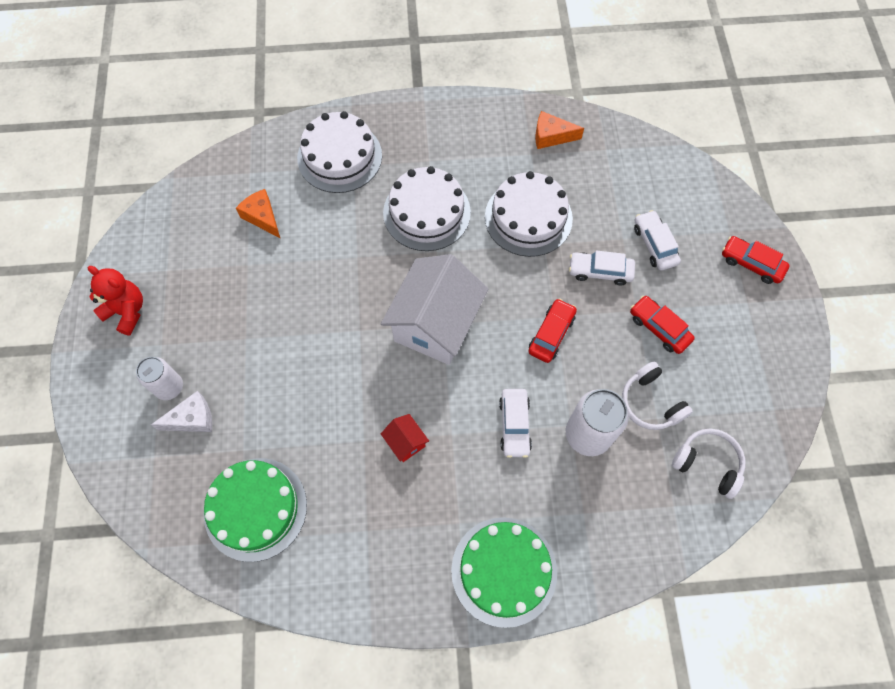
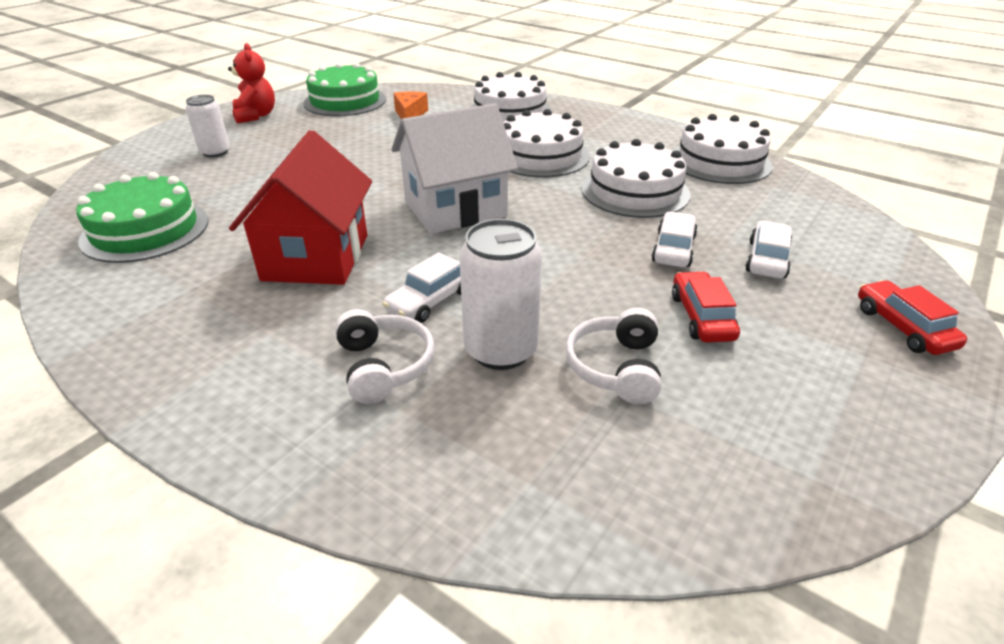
camera: 40 degrees right, 30 degrees down
(192, 419) = (199, 170): white cheese -> none
(405, 442) = (316, 257): red house -> red house, size x2.38
(504, 571) = (245, 398): green cake -> green cake (345, 101)
(551, 136) = (720, 161): orange cheese -> white cake
(551, 334) = (561, 263): red car -> none
(600, 271) = (673, 249): white car -> white car turned 60 degrees clockwise
(707, 464) = (633, 470): white headphones -> white headphones (384, 366)

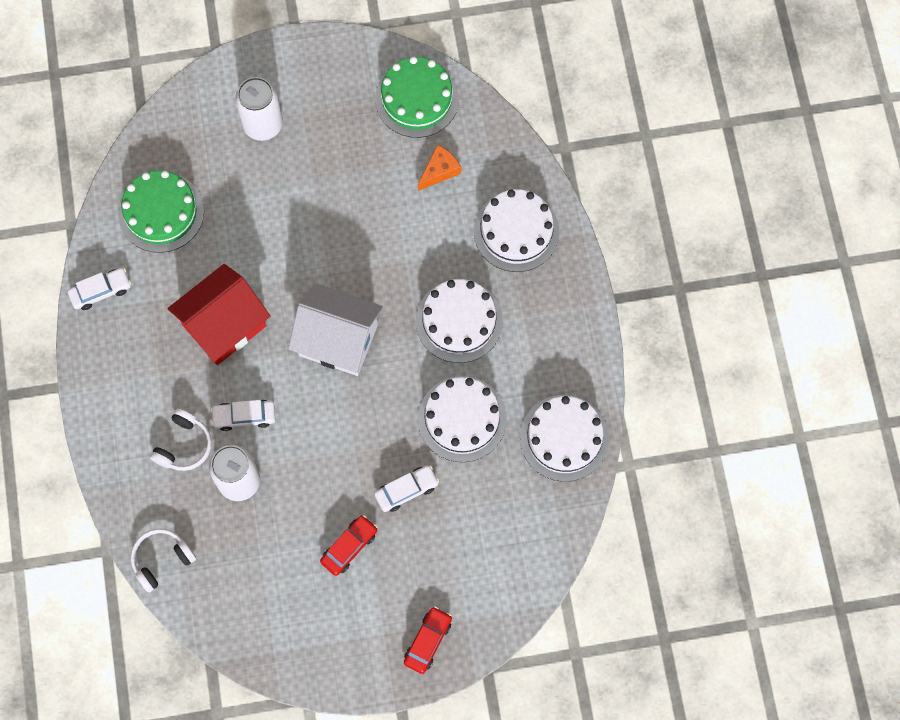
camera: 45 degrees right, 35 degrees up
(215, 152) = (263, 124): white can -> white can, size x1.55
(256, 116) = (332, 75): red teddy bear -> none
(615, 368) = (273, 537): white headphones -> white headphones (161, 560)
(767, 259) = (441, 544): white car -> white car (101, 291)

